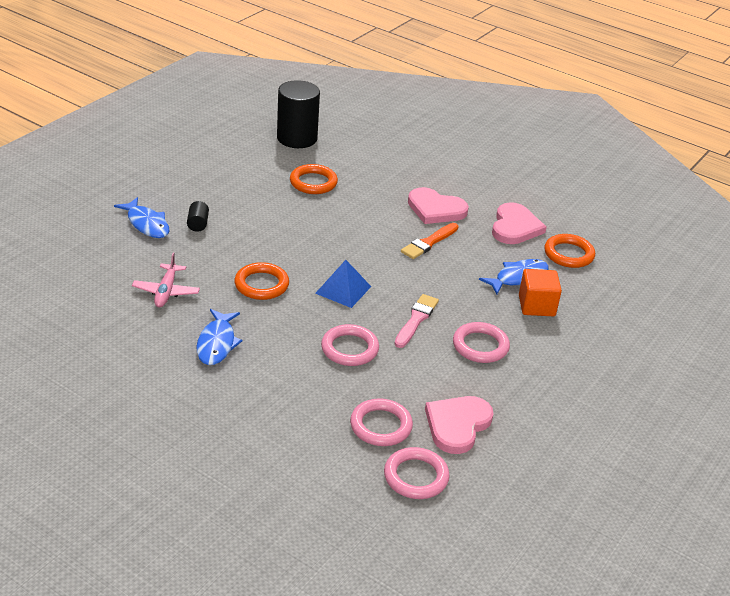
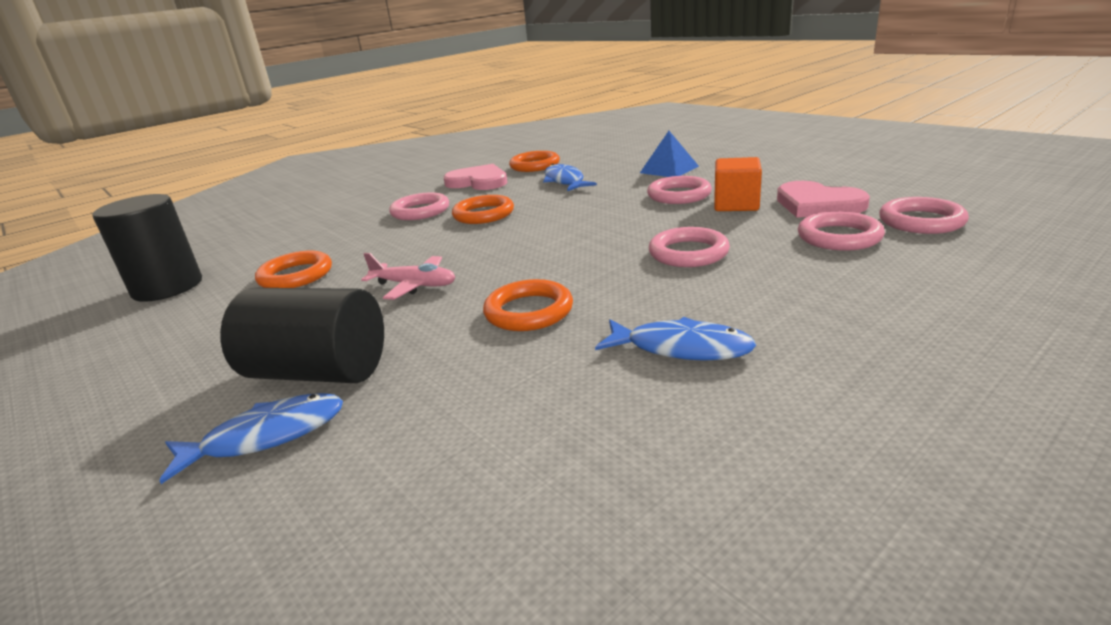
camera: 70 degrees left, 10 degrees down
(166, 291) = (516, 406): pink plane -> pink plane (414, 285)
(198, 224) = (318, 372): black cylinder -> black cylinder, size x2.35
(343, 290) = (560, 257): blue pyramid -> blue pyramid (669, 169)
(416, 320) = (630, 220): pink brush -> none
(429, 243) = (483, 214): orange brush -> orange ring
(435, 209) = (420, 211): pink heart -> pink ring
(536, 306) = (613, 176): orange cube -> orange cube (736, 204)

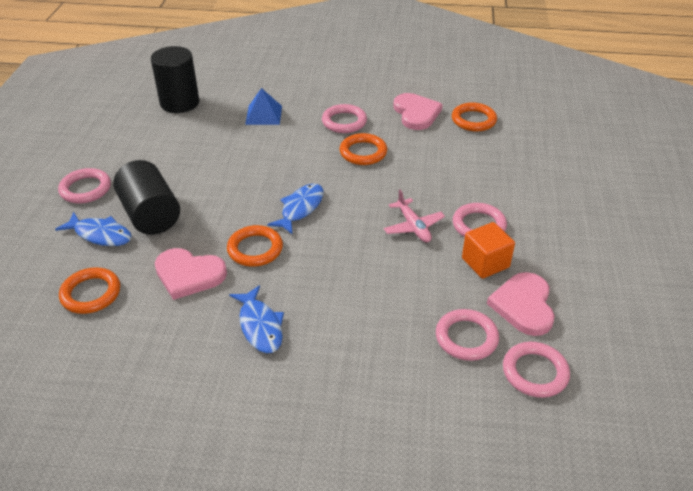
camera: 45 degrees right, 15 degrees up
(296, 275) = (225, 136): orange ring -> orange ring (91, 293)
(414, 285) = (249, 188): pink plane -> pink plane (413, 226)
(497, 376) = (189, 274): none -> pink heart
(565, 181) = (455, 154): blue fish -> blue fish (300, 208)
(669, 169) = (530, 194): blue pyramid -> blue pyramid (263, 115)
(688, 253) = (380, 276): pink ring -> pink ring (85, 189)

